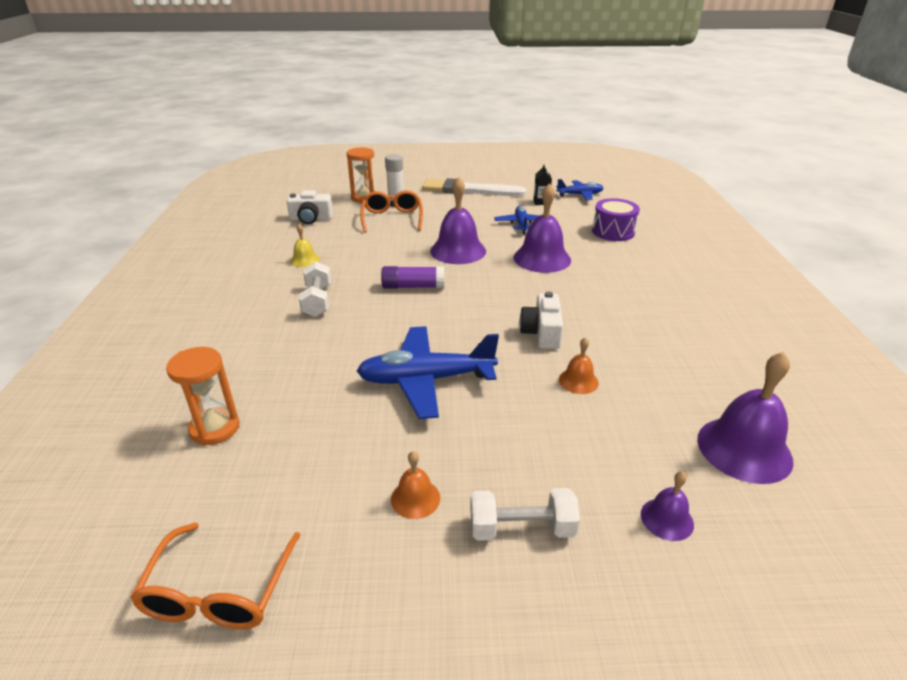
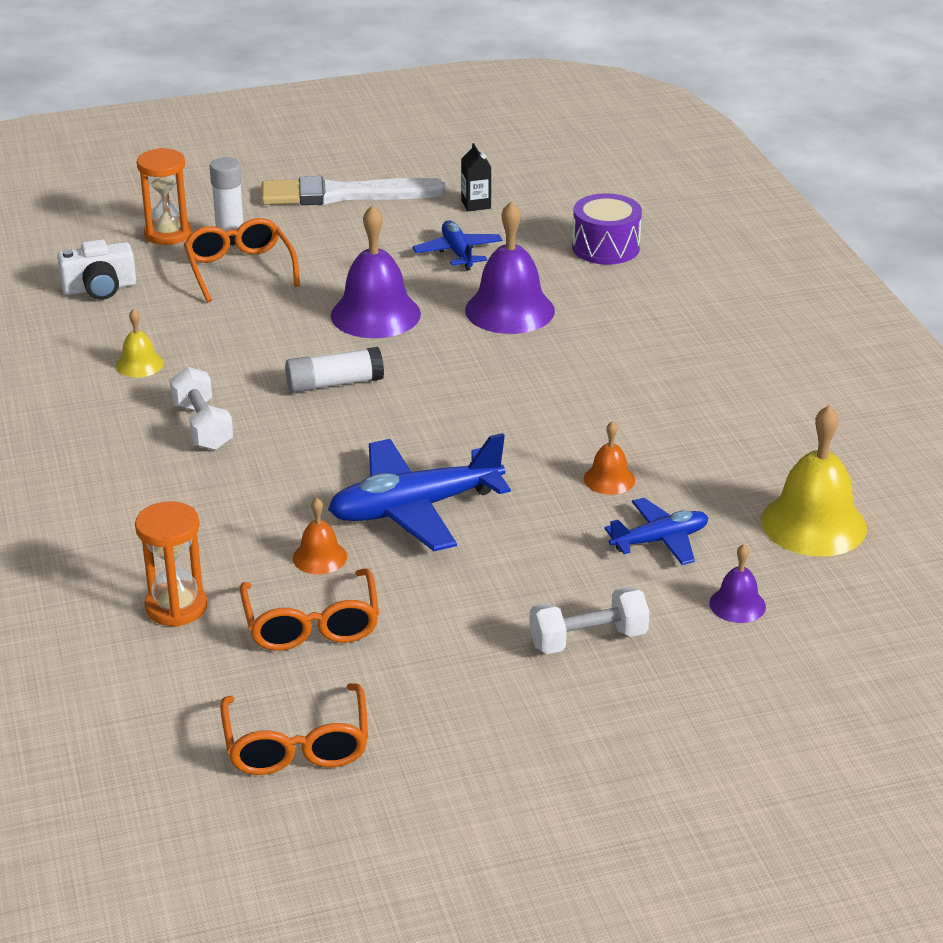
camera: 15 degrees left, 0 degrees up
(302, 464) = (311, 625): none -> orange glasses
(413, 286) = (334, 383): purple glue stick -> white glue stick
(415, 498) = (462, 633): orange bell -> orange bell (320, 557)
(542, 333) = (544, 424): white camera -> none
(580, 195) = (536, 181): blue plane -> blue plane (659, 540)
(744, 449) = (814, 524): purple bell -> yellow bell

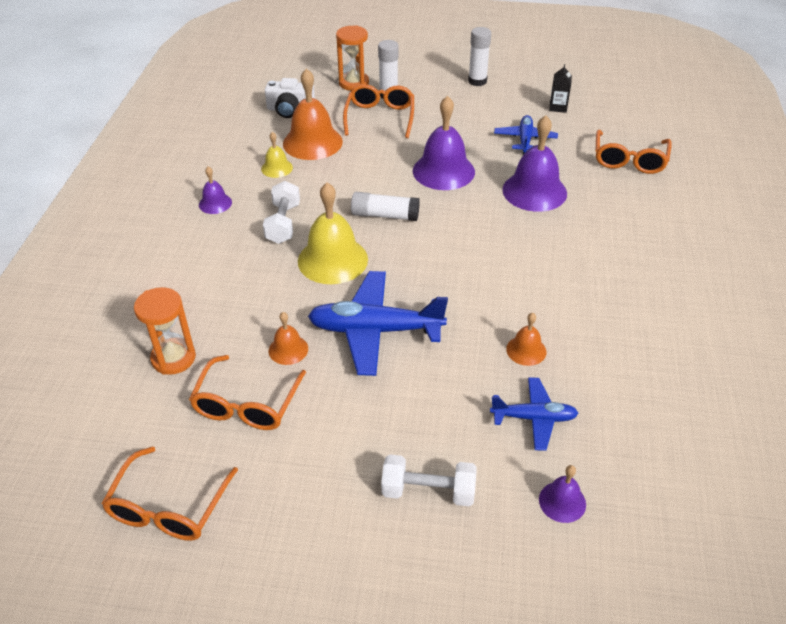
camera: 25 degrees right, 10 degrees up
(85, 427) = (215, 203): none -> purple bell
(166, 321) = (312, 142): none -> orange bell
(344, 195) = (477, 81): white brush -> white glue stick
(606, 247) = (629, 160): purple drum -> orange glasses
(814, 524) = (665, 445): yellow bell -> yellow bell (332, 260)

